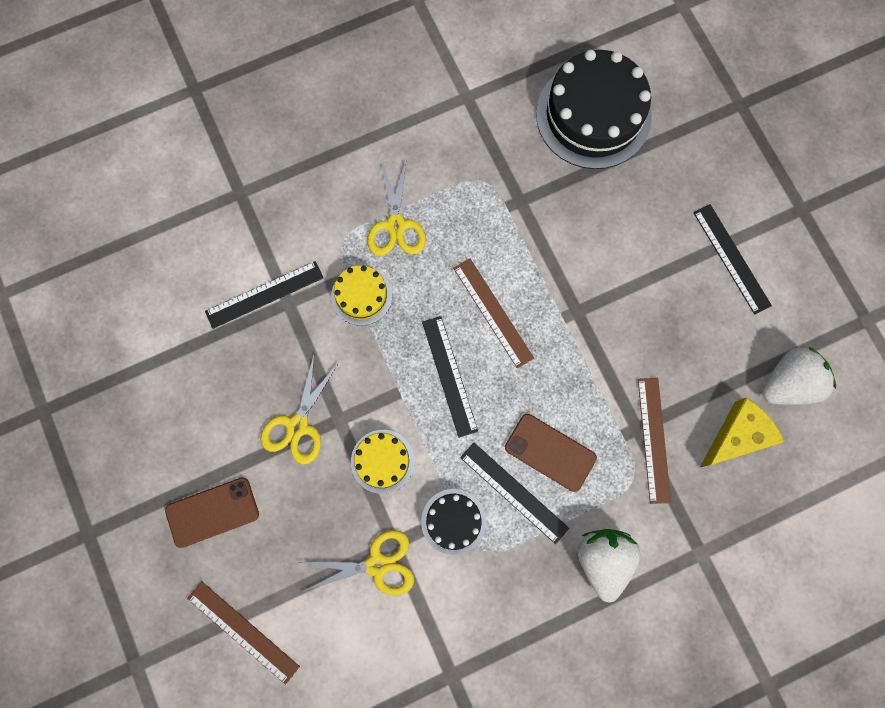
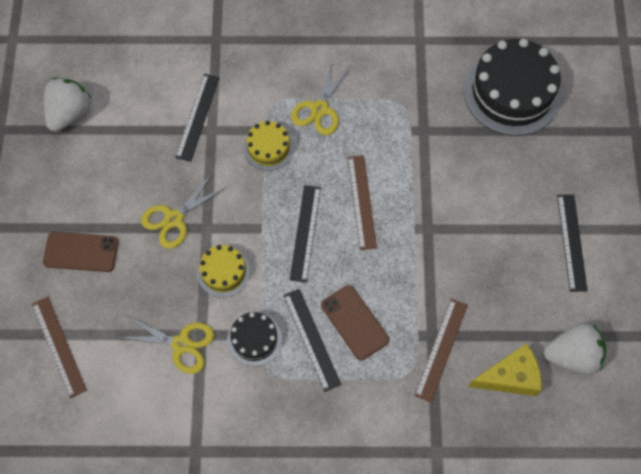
camera: 25 degrees right, 10 degrees down
(264, 294) = (197, 117): black ruler -> black ruler turned 75 degrees counterclockwise
(603, 560) = (356, 421): white strawberry -> white strawberry (69, 113)

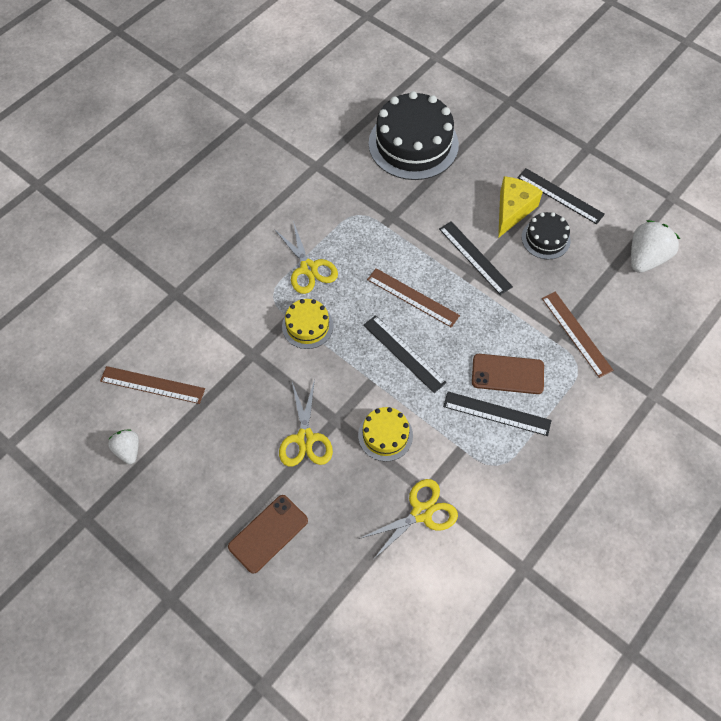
camera: 50 degrees left, 5 degrees down
(58, 346) = (340, 615): brown ruler -> brown ruler (152, 385)
(69, 113) = (128, 450): white strawberry -> white strawberry, size x0.59
(197, 117) = (230, 356): black ruler -> black ruler (475, 257)
(254, 339) = (463, 454): black cake -> black cake (545, 239)
(510, 377) = (632, 307): yellow cheese -> yellow cheese (512, 210)

